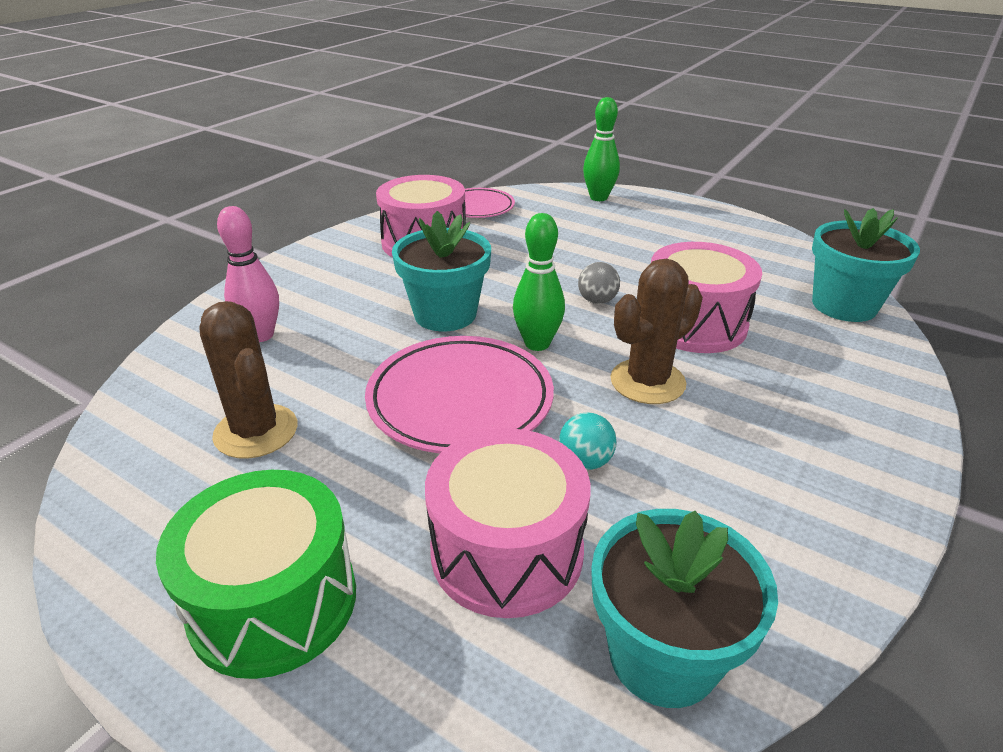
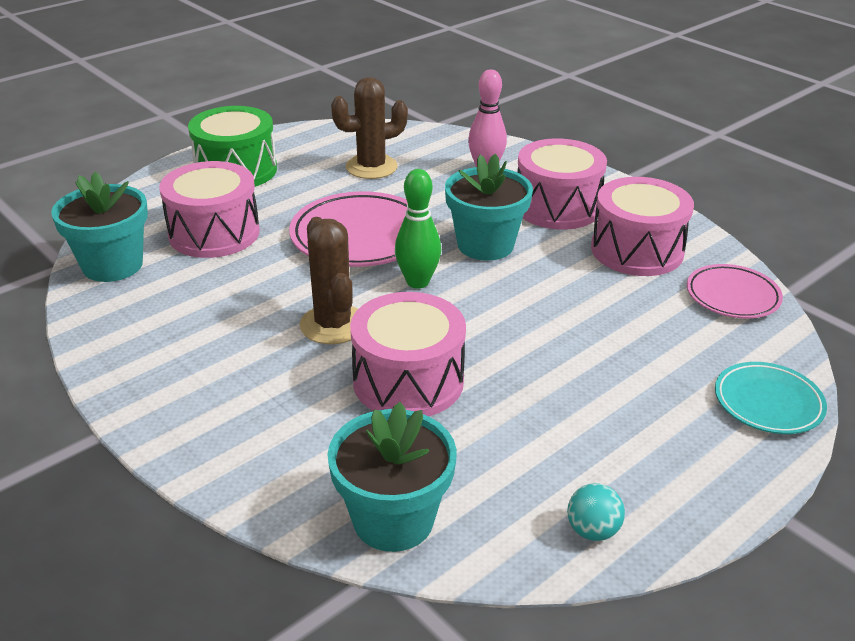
camera: 105 degrees right, 0 degrees up
(351, 283) = (557, 207): none -> pink drum
(585, 461) = (264, 274): turquoise ball -> turquoise ball (592, 530)
(597, 301) = (477, 331): grey ball -> none
(598, 198) = (768, 403): green bowling pin -> turquoise plate

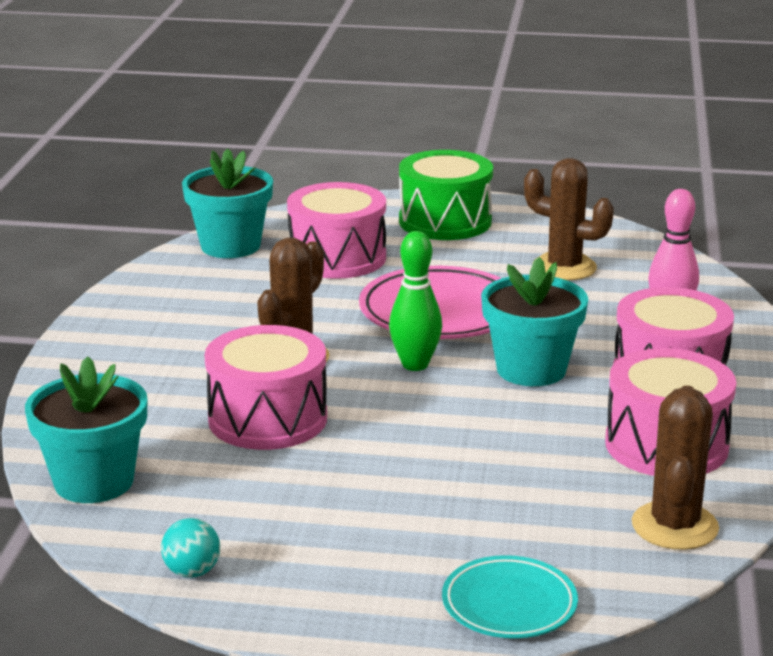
camera: 50 degrees right, 10 degrees down
(732, 296) = (674, 526): pink plate -> brown cactus

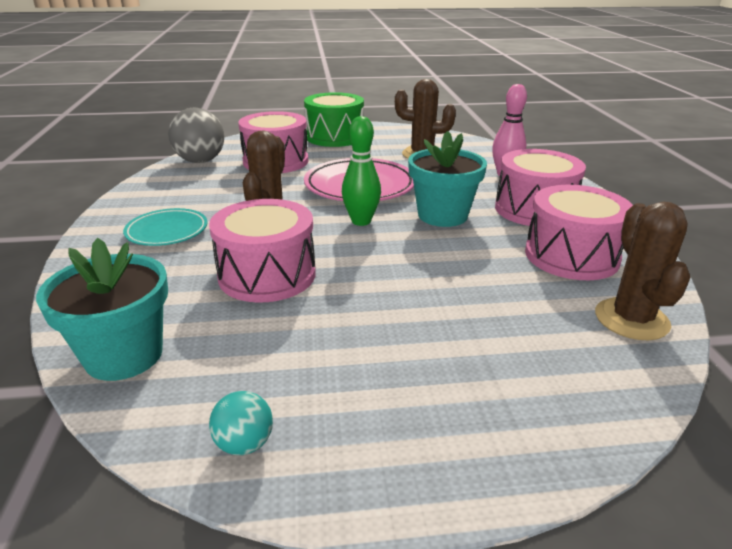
camera: 15 degrees left, 5 degrees up
(230, 246) = (200, 161): turquoise flower pot -> grey ball
(509, 604) = (563, 423): turquoise plate -> turquoise plate (167, 231)

